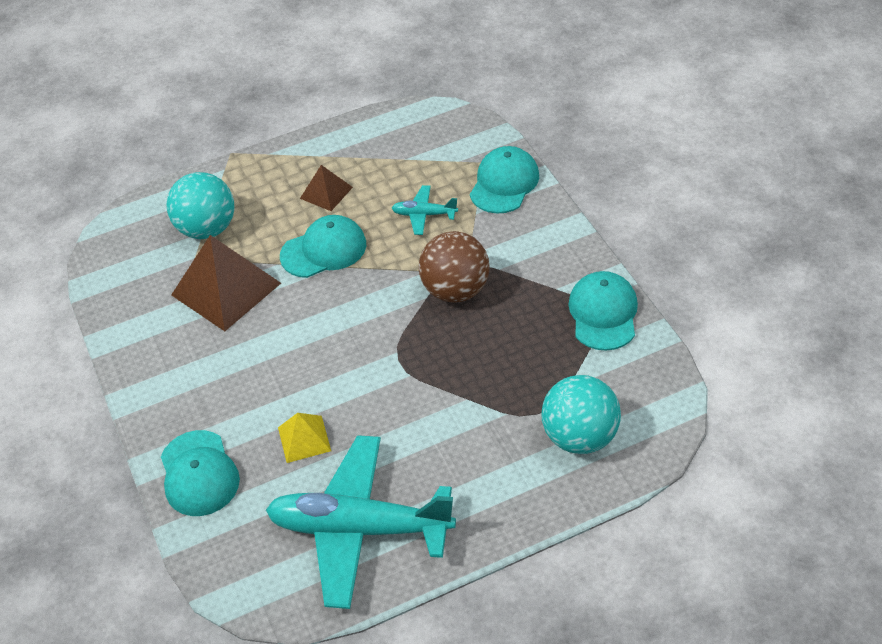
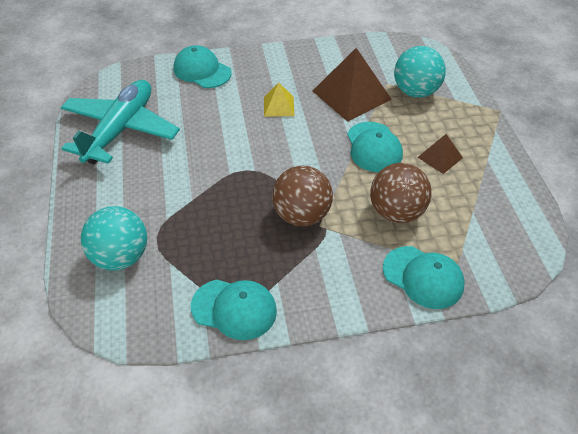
camera: 100 degrees right, 0 degrees up
(199, 473) = (202, 71): turquoise cap -> turquoise cap turned 45 degrees clockwise
(304, 439) = (202, 115): yellow pyramid -> yellow pyramid (279, 106)
(424, 215) = (396, 212): turquoise plane -> brown ball

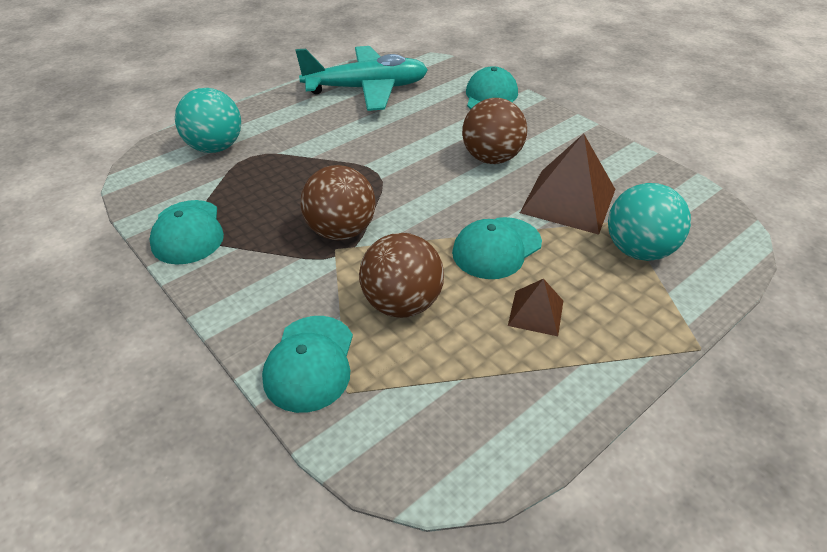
camera: 60 degrees right, 5 degrees down
(279, 106) = (491, 158): yellow pyramid -> brown ball

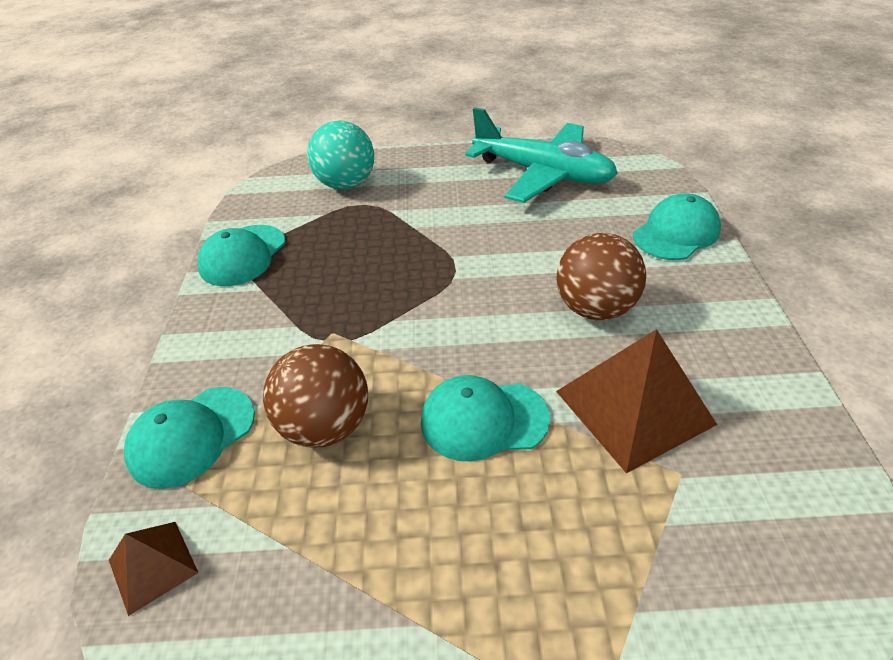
camera: 40 degrees right, 0 degrees up
(341, 231) = (356, 317): brown ball -> none
(536, 312) = (441, 524): brown pyramid -> brown pyramid (153, 566)
(638, 250) = (657, 526): turquoise ball -> none

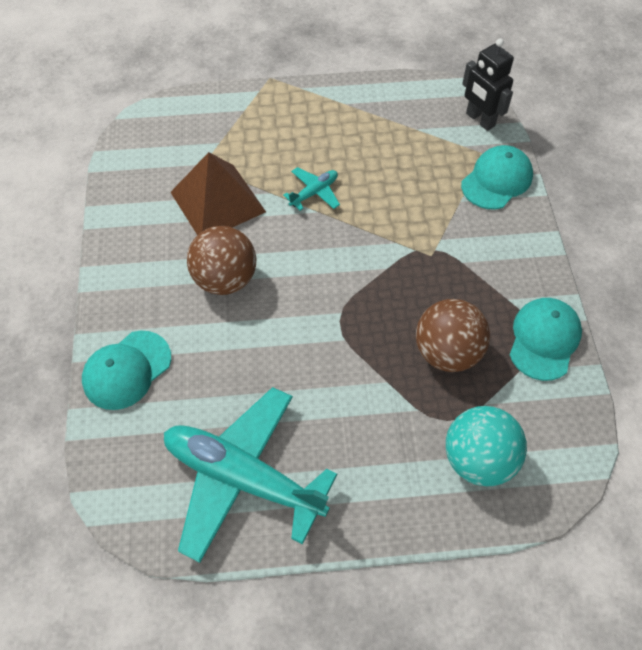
camera: 175 degrees right, 15 degrees up
(153, 566) = (480, 120): brown pyramid -> black robot
(325, 426) = (414, 187): brown ball -> brown ball (447, 352)
(483, 419) = (314, 193): turquoise cap -> turquoise plane

